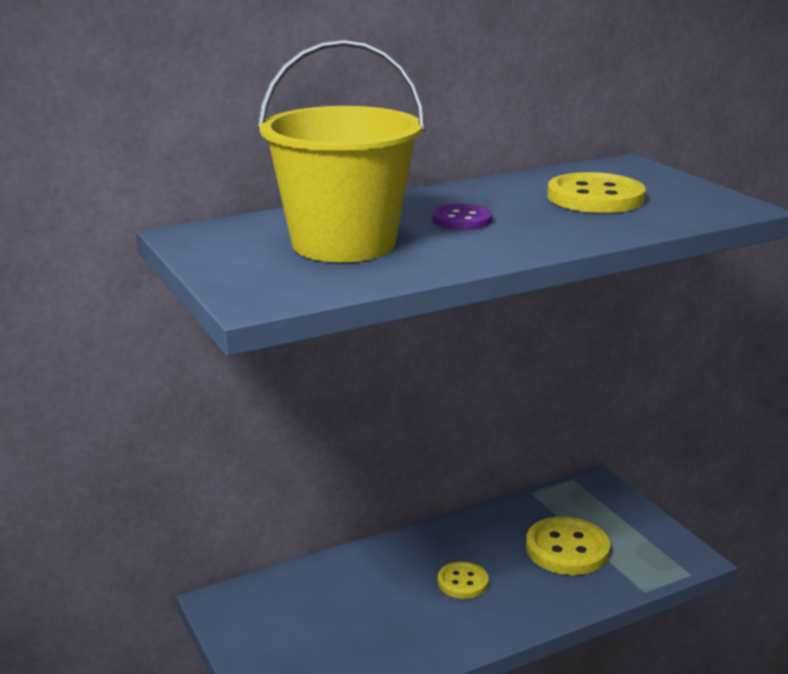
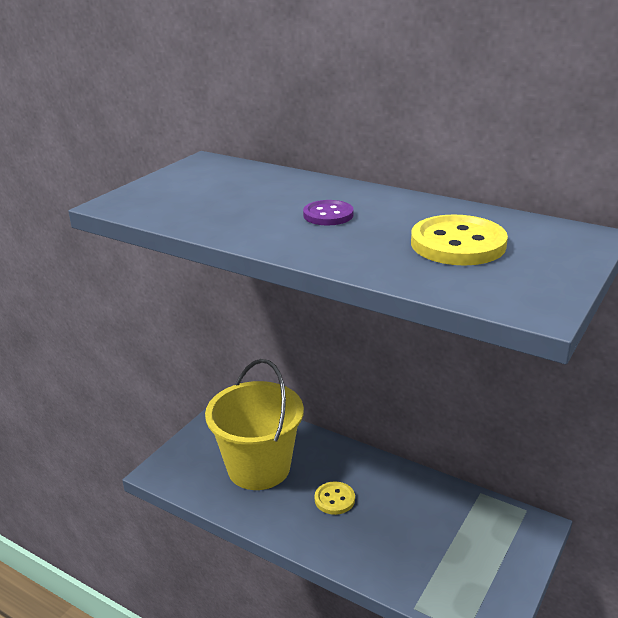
camera: 60 degrees right, 5 degrees up
(343, 243) = (234, 197): yellow bucket -> yellow bucket (259, 468)
(567, 549) = (425, 540): yellow button -> none

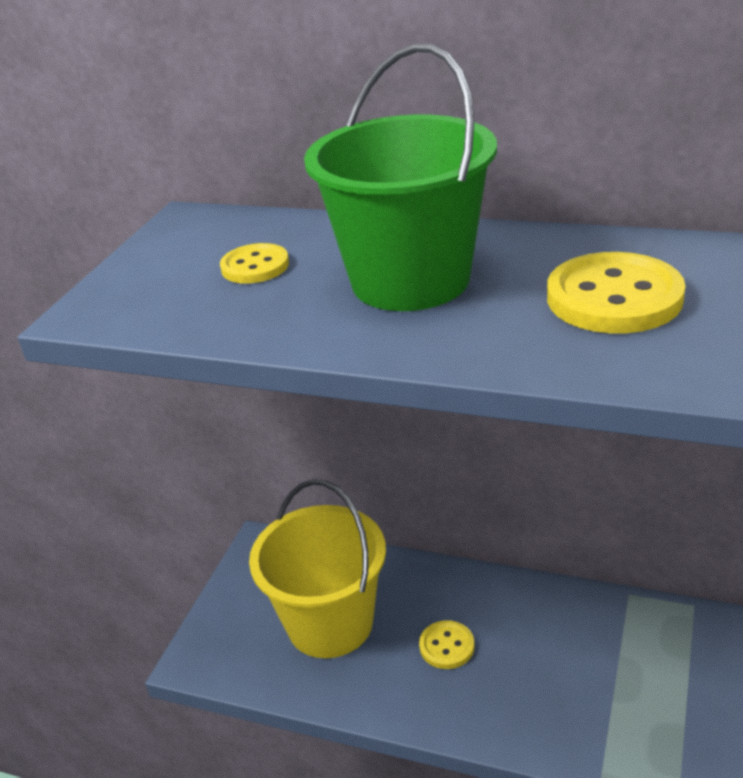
camera: 10 degrees left, 5 degrees up
(233, 193) = (255, 266): none -> yellow button
(328, 215) = (410, 280): purple button -> green bucket

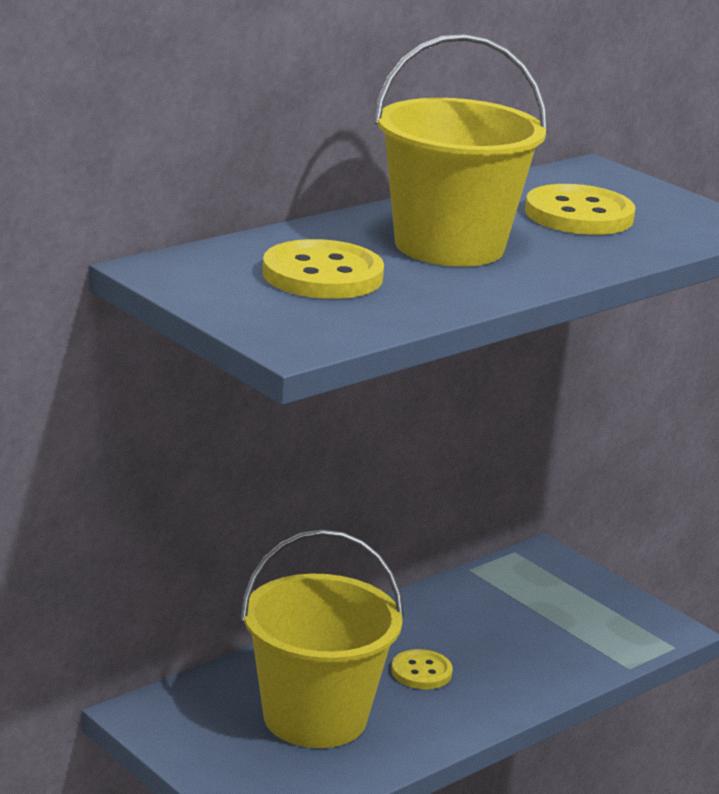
camera: 65 degrees left, 10 degrees down
(255, 266) = (322, 275): yellow button -> yellow button, size x1.71
(410, 280) = (449, 246): green bucket -> yellow bucket

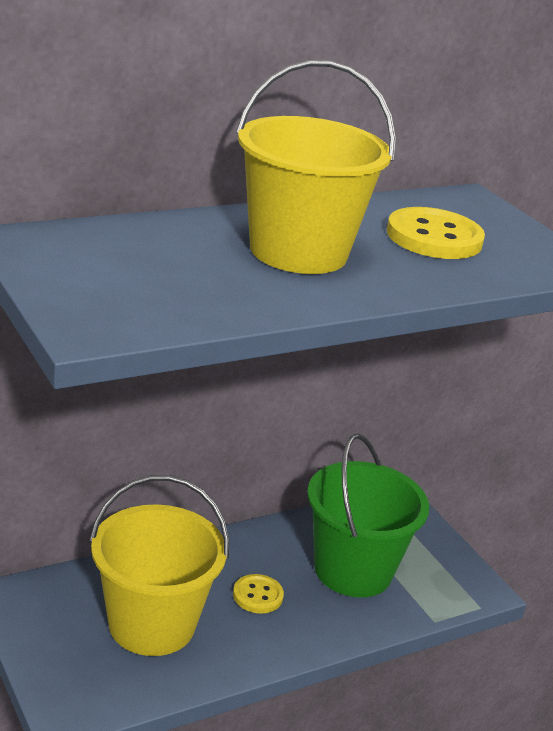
camera: 10 degrees right, 5 degrees up
(322, 275) = (164, 265): yellow button -> none
(518, 631) = (353, 570): none -> green bucket

